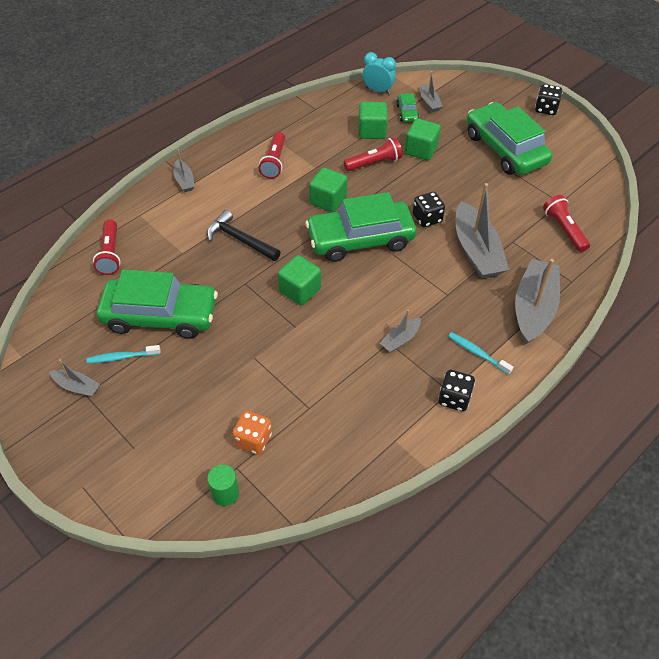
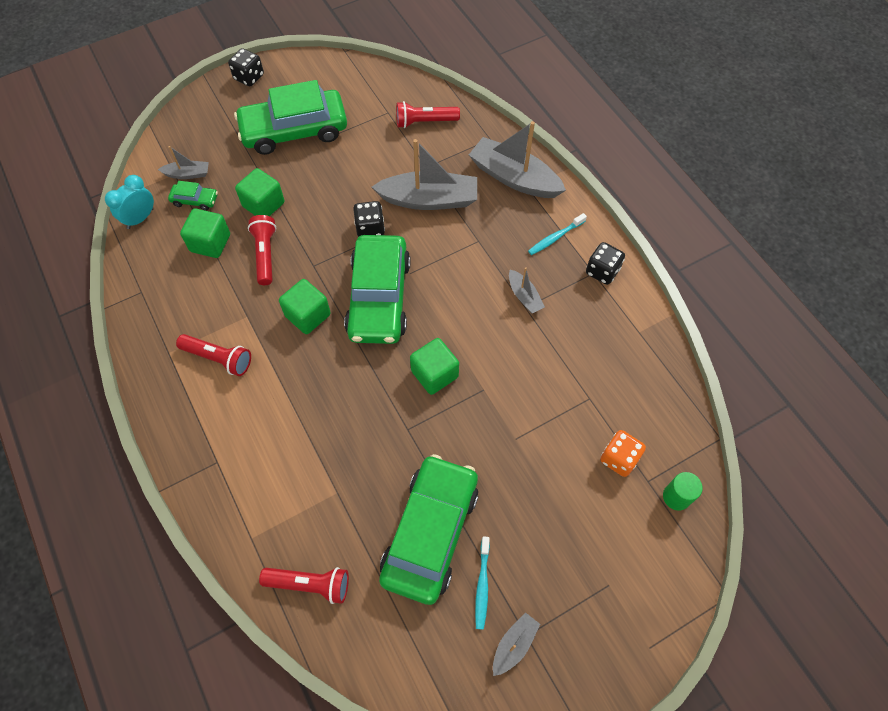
camera: 75 degrees left, 10 degrees up
(184, 181) = (209, 472): grey boat -> none
(240, 240) = (338, 422): black hammer -> none

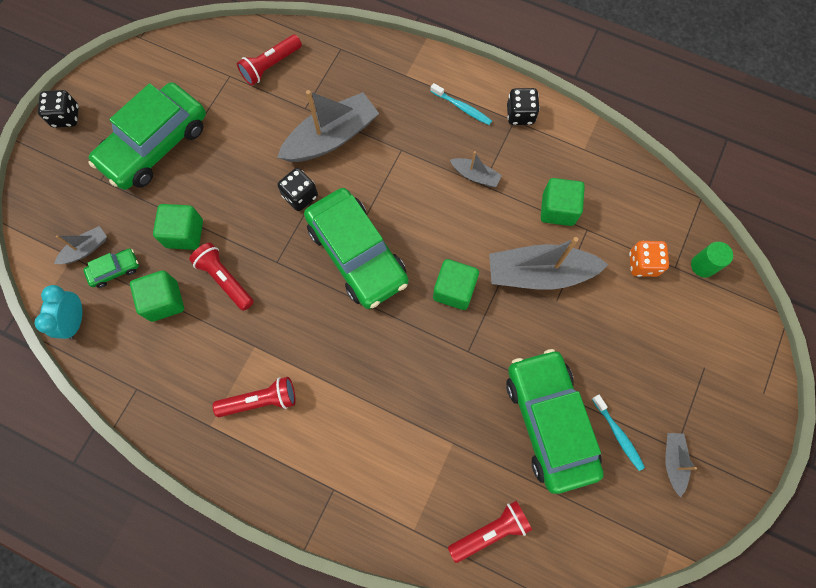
camera: 35 degrees left, 10 degrees up
(308, 315) = (308, 310): green cube -> green cube (558, 209)
(514, 178) = (388, 73): grey boat -> grey boat (539, 273)
(555, 237) = (462, 108): turquoise toothbrush -> turquoise toothbrush turned 75 degrees counterclockwise

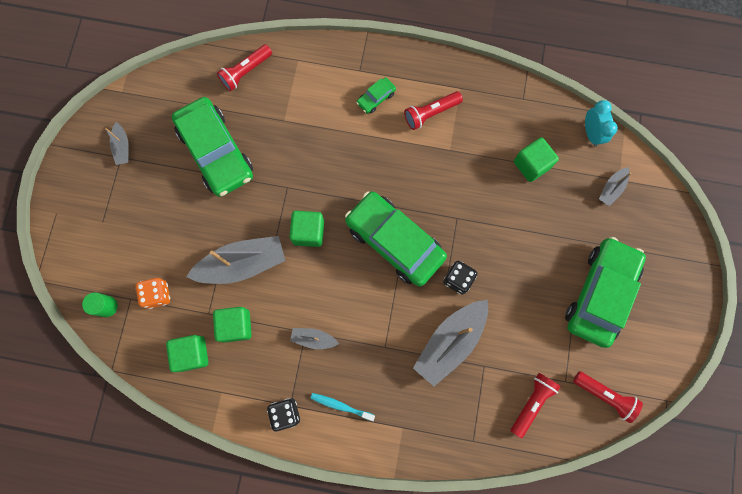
camera: 165 degrees right, 5 degrees up
(66, 117) = (690, 299): black dice -> none
(115, 270) = (581, 178): green car -> green car (376, 98)
(184, 234) = (539, 221): green cube -> green cube (192, 353)
(225, 279) = (492, 193): red flashlight -> red flashlight (604, 395)
(618, 434) = (164, 156): turquoise toothbrush -> none

